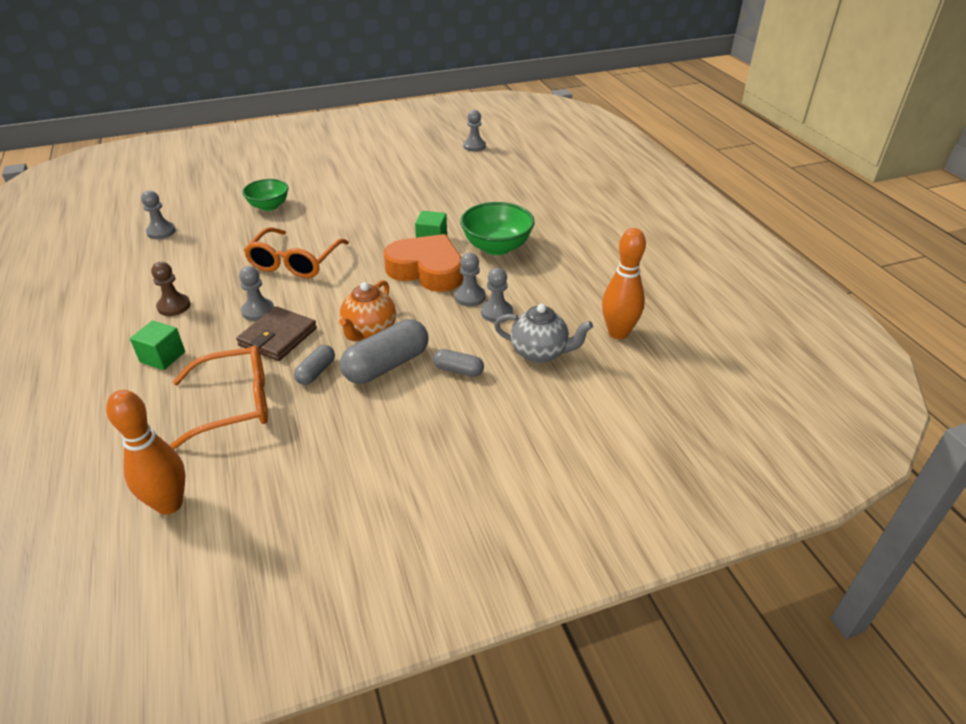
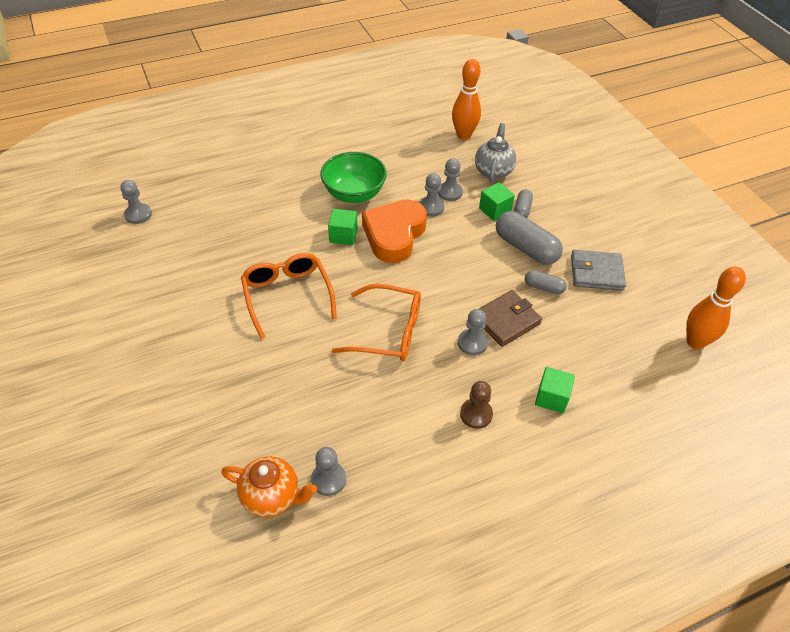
camera: 95 degrees left, 10 degrees up
(235, 403) = (592, 330): orange glasses -> orange glasses (287, 295)
(269, 206) = (268, 380): green bowl -> none
(278, 337) = (506, 320): brown wallet -> brown wallet turned 60 degrees counterclockwise
(326, 424) = (596, 272): none -> grey wallet
(369, 331) = (487, 262): orange teapot -> orange teapot (272, 496)
(460, 346) = (495, 210): none -> green cube

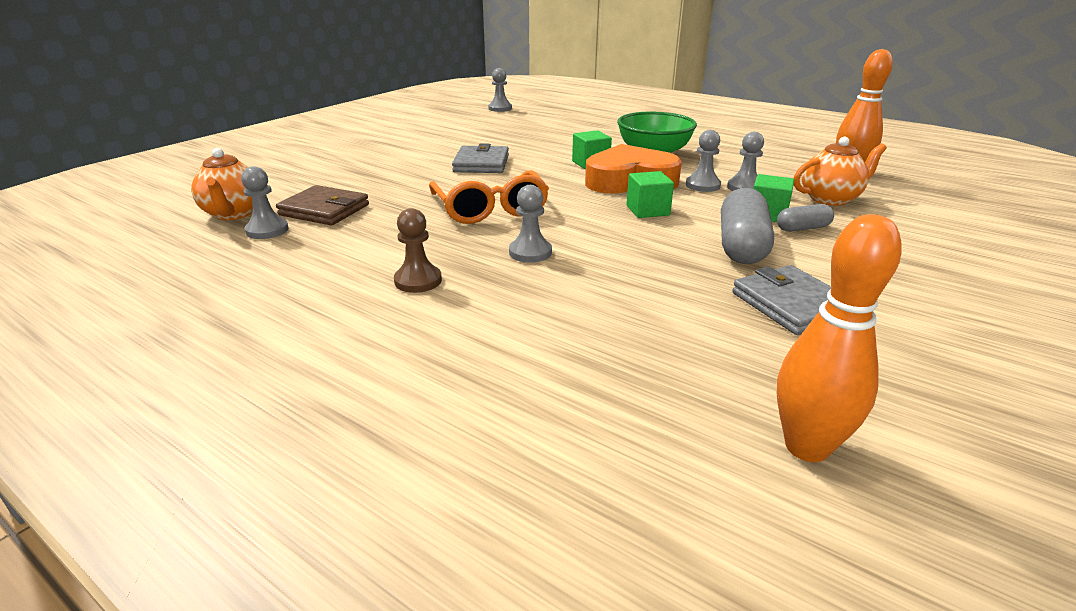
camera: 60 degrees right, 20 degrees down
(287, 295) = (481, 164): orange glasses -> grey wallet
(493, 171) = (830, 199): grey teapot -> orange teapot
(506, 320) = (596, 263): brown wallet -> brown wallet (324, 210)
(544, 287) = (693, 273): grey capsule -> none
(551, 398) = (498, 325): green cube -> green cube (647, 210)

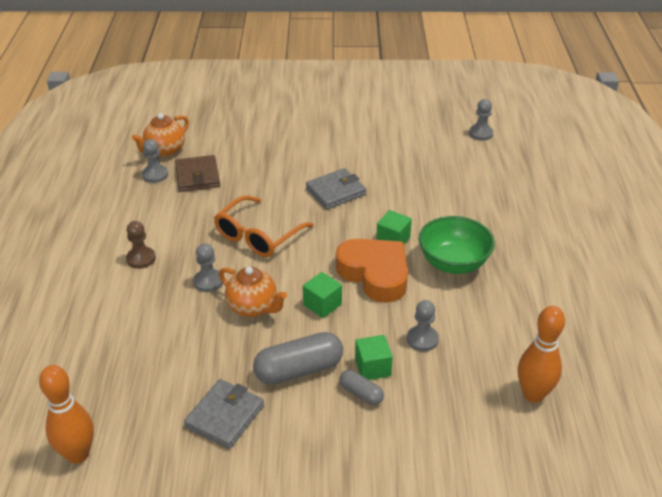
camera: 55 degrees right, 10 degrees up
(703, 185) = (404, 315): grey pawn -> none
(830, 199) = (445, 396): orange teapot -> orange teapot (253, 307)

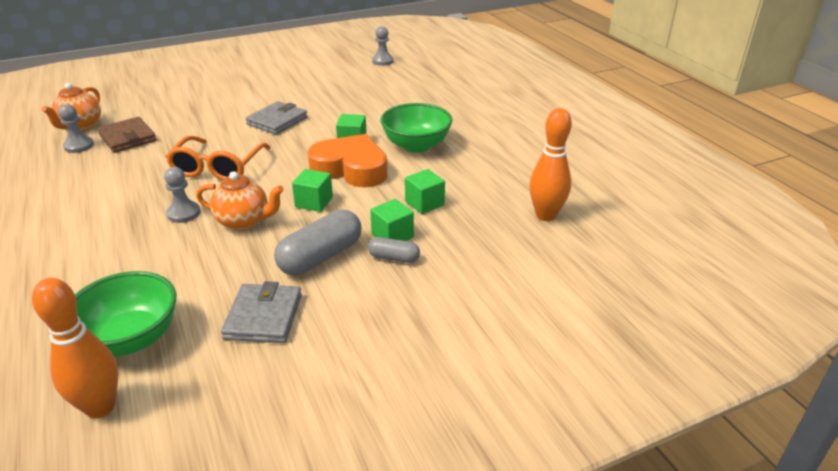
camera: 25 degrees left, 5 degrees down
(120, 399) = (131, 338): none -> green bowl
(141, 259) = (95, 213): brown pawn -> none
(422, 339) = (424, 203): grey pawn -> green cube

